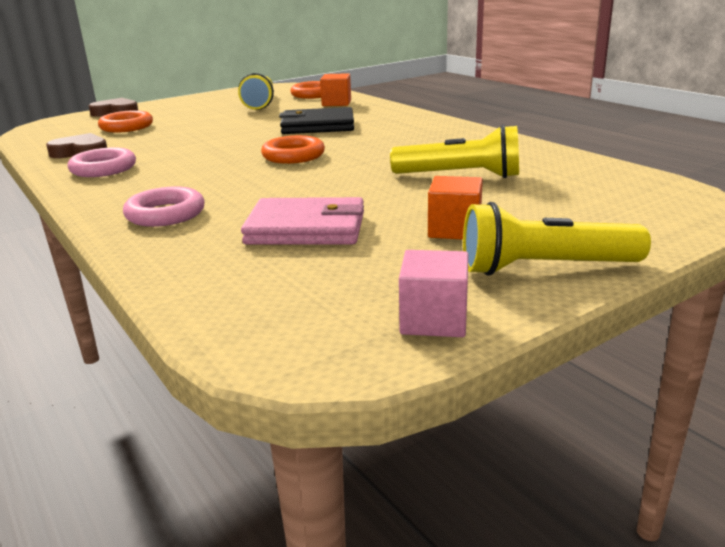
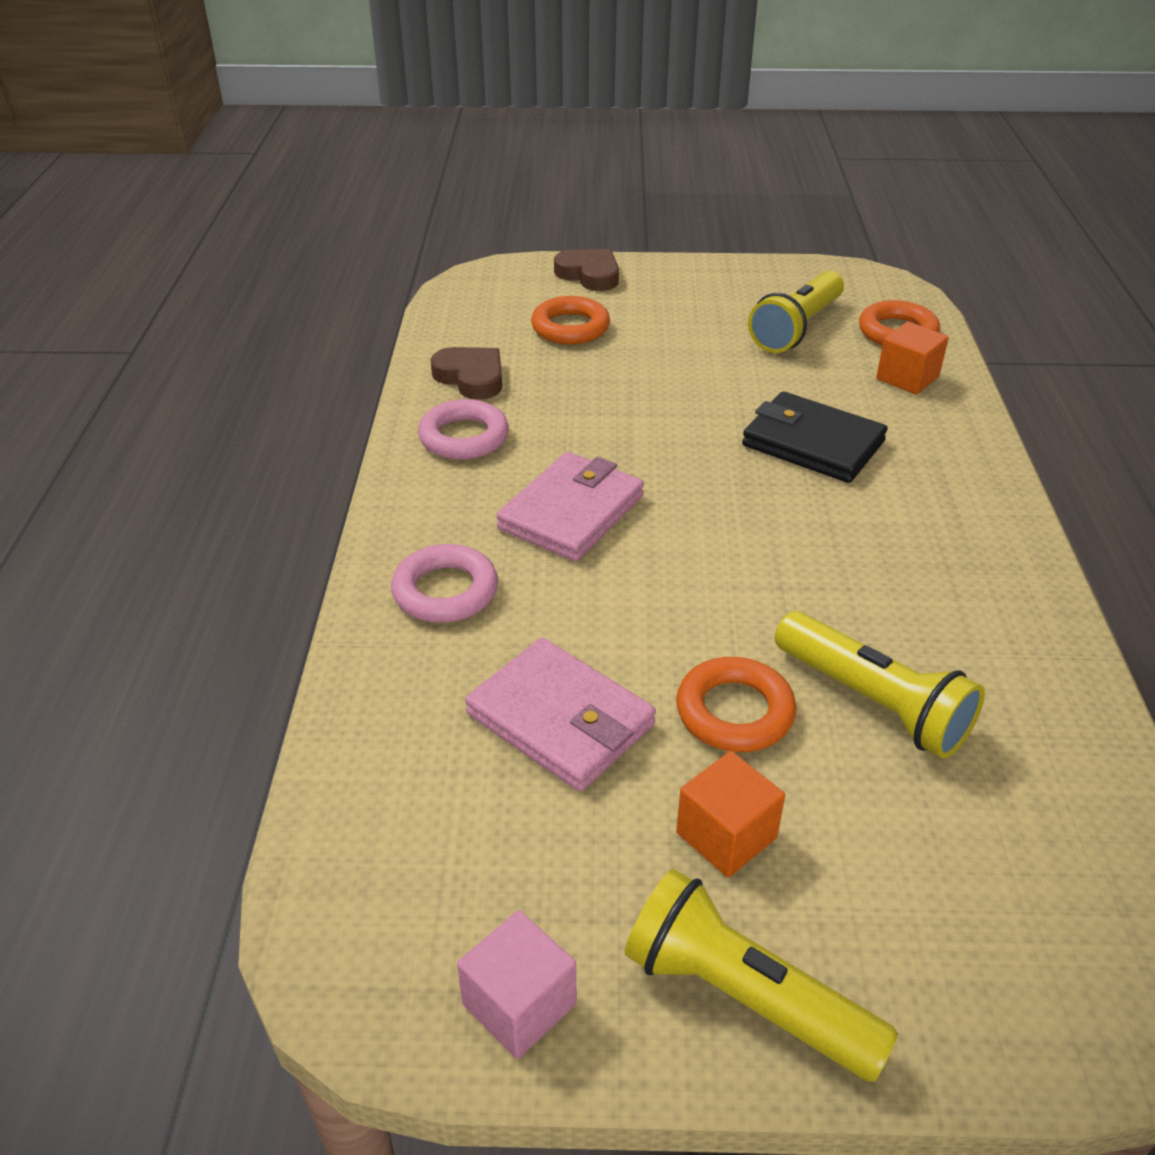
camera: 35 degrees right, 15 degrees up
(212, 172) = (571, 512): none -> pink wallet
(293, 156) = (704, 519): orange ring -> orange ring (734, 712)

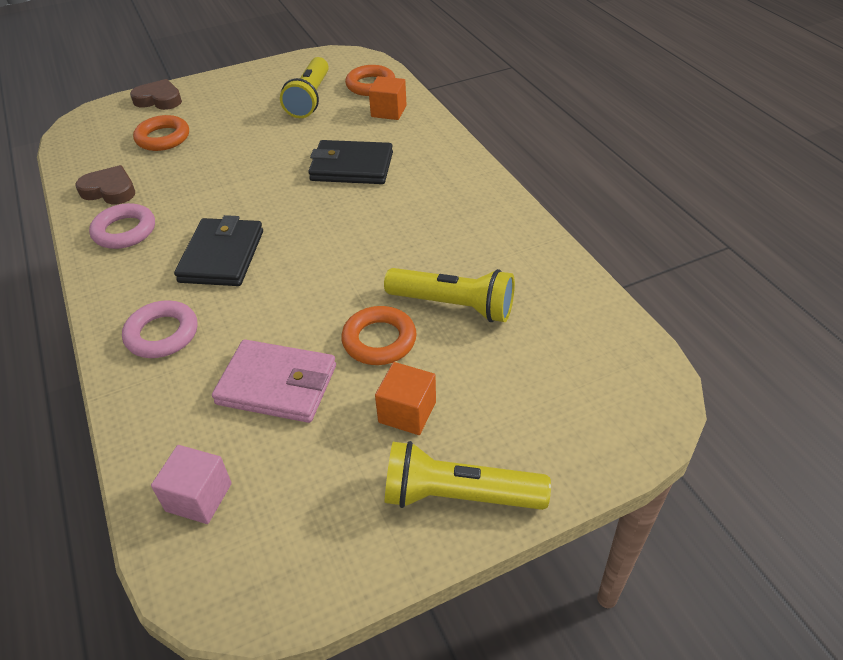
camera: 25 degrees left, 5 degrees up
(519, 1004) = (333, 559): pink cube -> pink cube (199, 497)
(571, 512) = (222, 256): pink wallet -> black wallet

